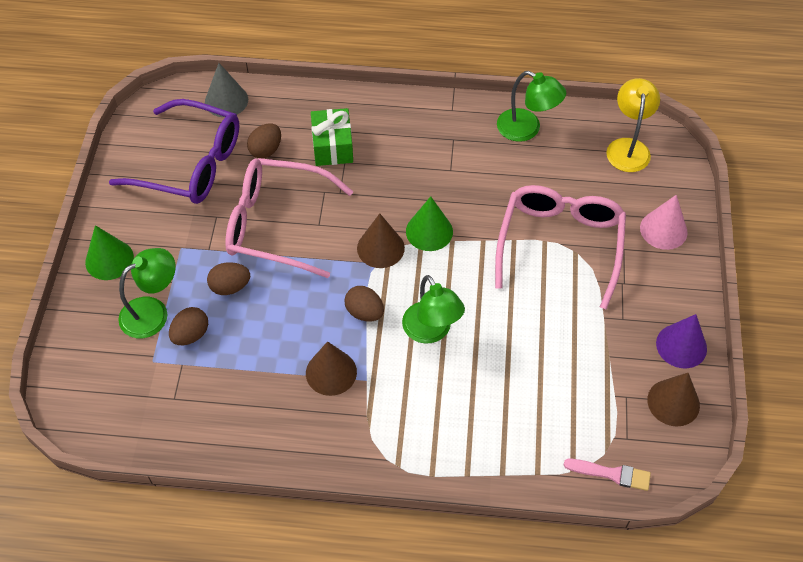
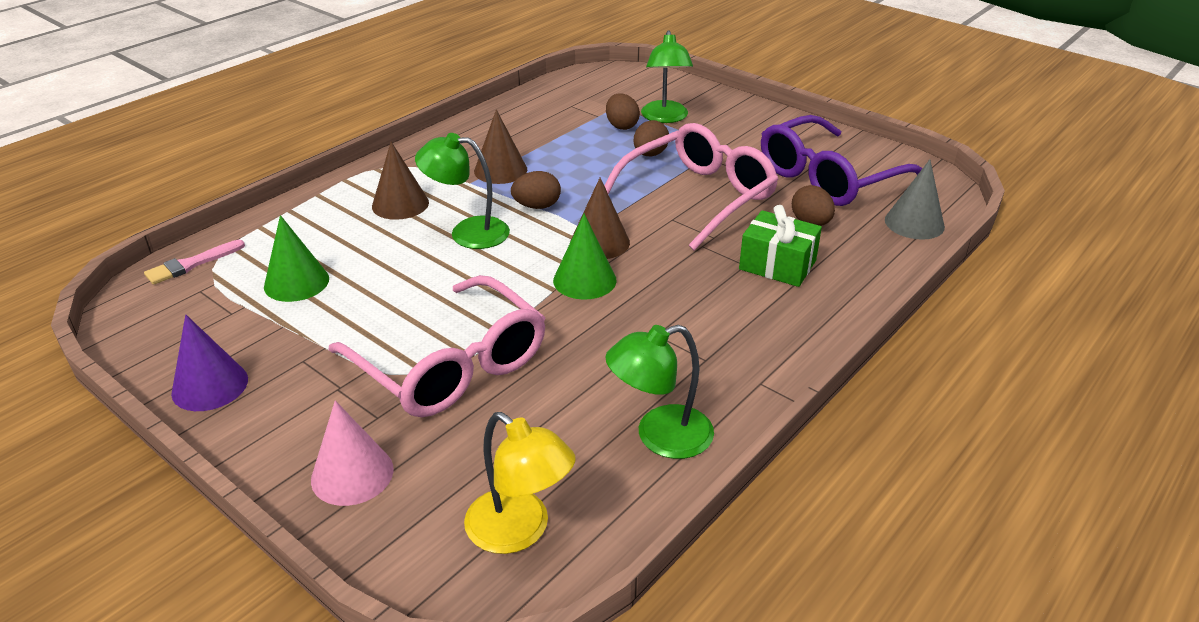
camera: 125 degrees right, 20 degrees down
(109, 259) = (744, 114): green cone -> green cone (296, 282)
(673, 402) = (175, 340): brown cone -> brown cone (400, 204)

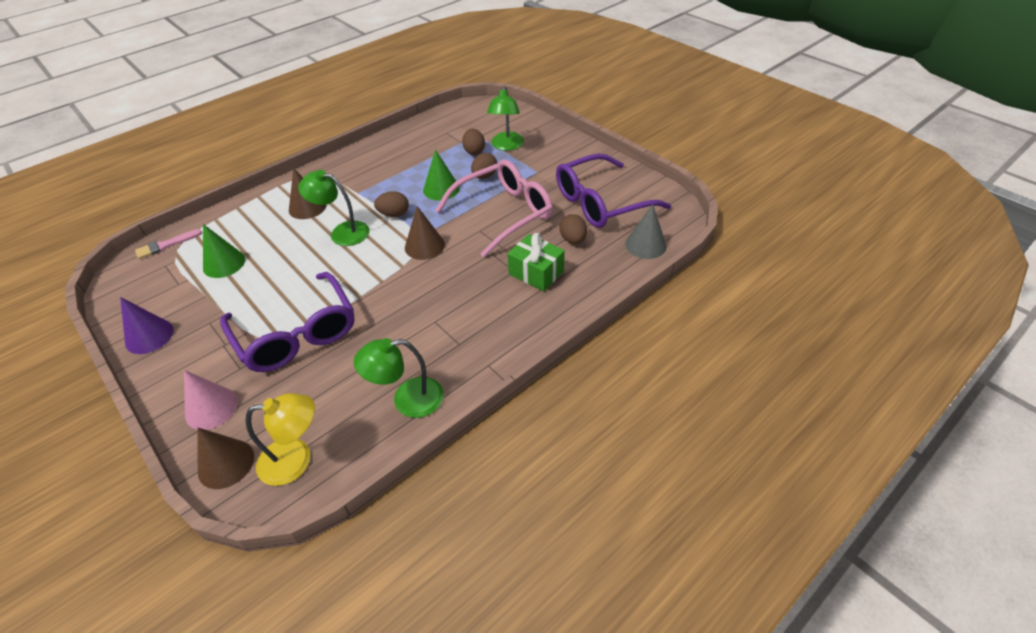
camera: 10 degrees right, 10 degrees up
(451, 366) = (297, 334): pink glasses -> purple glasses
(500, 170) = (381, 183): brown cone -> brown cone (226, 463)
(519, 531) = (296, 459): yellow lamp -> yellow lamp turned 60 degrees counterclockwise
(584, 280) = (404, 275): green cone -> green cone (441, 189)

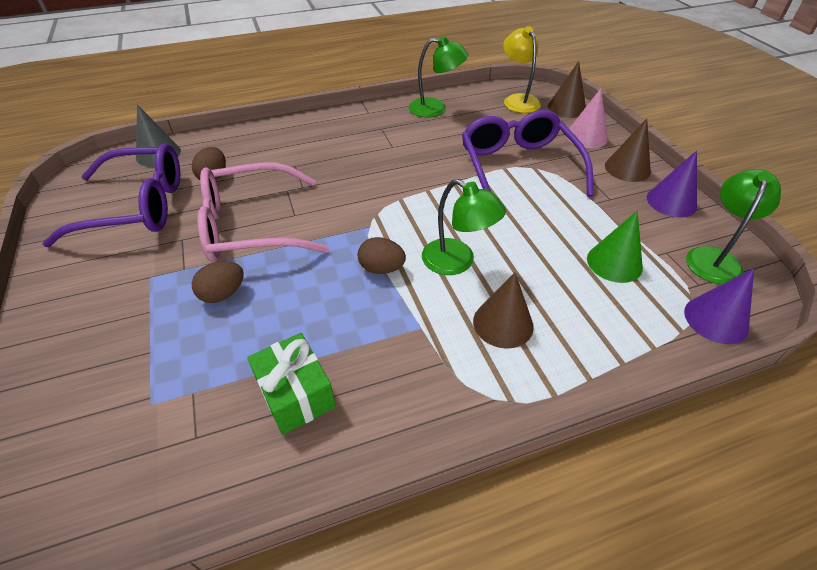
camera: 160 degrees left, 0 degrees up
(166, 245) = (716, 319): pink brush -> purple cone
(296, 459) = (518, 100): yellow lamp -> yellow lamp turned 60 degrees clockwise
(424, 246) = (365, 214): brown cone -> brown cone (627, 168)
(441, 189) = (297, 291): green cone -> none
(474, 151) = (192, 356): brown egg -> none
(506, 146) = (134, 349): green lamp -> green lamp (714, 258)
(536, 273) = (278, 158): green gift -> green gift (295, 394)

